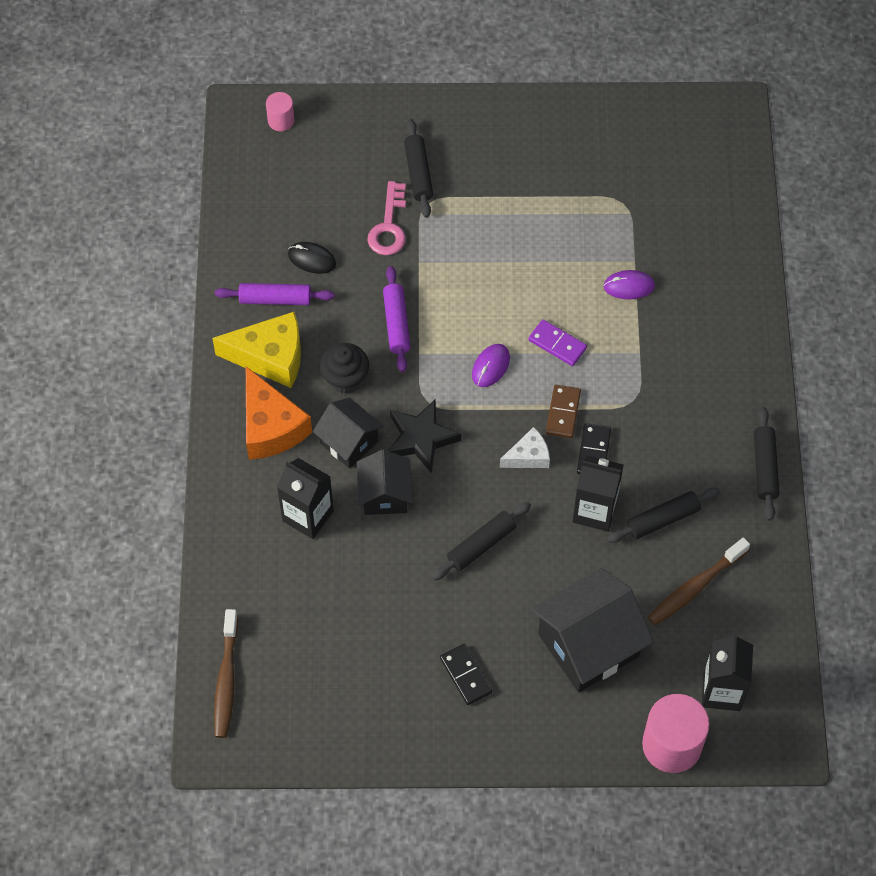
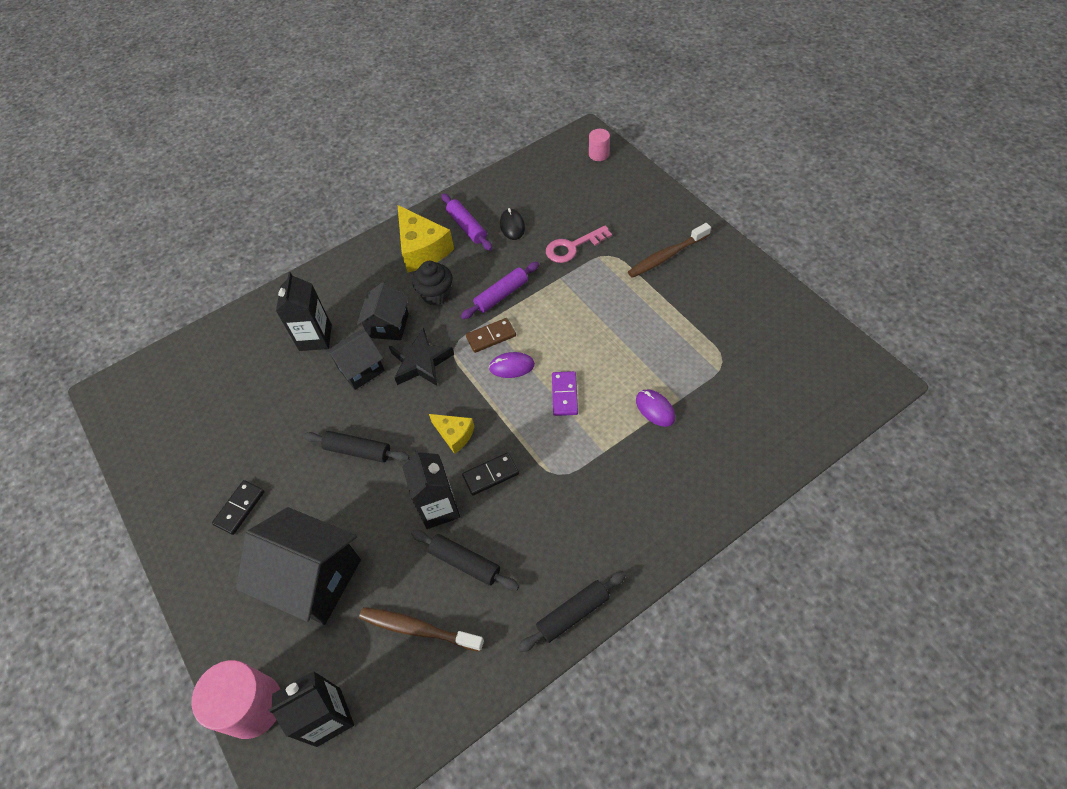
camera: 60 degrees right, 5 degrees down
(226, 680) = (162, 369): brown toothbrush -> brown toothbrush (666, 256)
(271, 426) = (370, 280): orange cheese -> none
(418, 173) = (628, 237): black rolling pin -> none
(528, 456) = (454, 434): white cheese -> yellow cheese
(563, 413) = (509, 434): brown domino -> brown domino (491, 337)

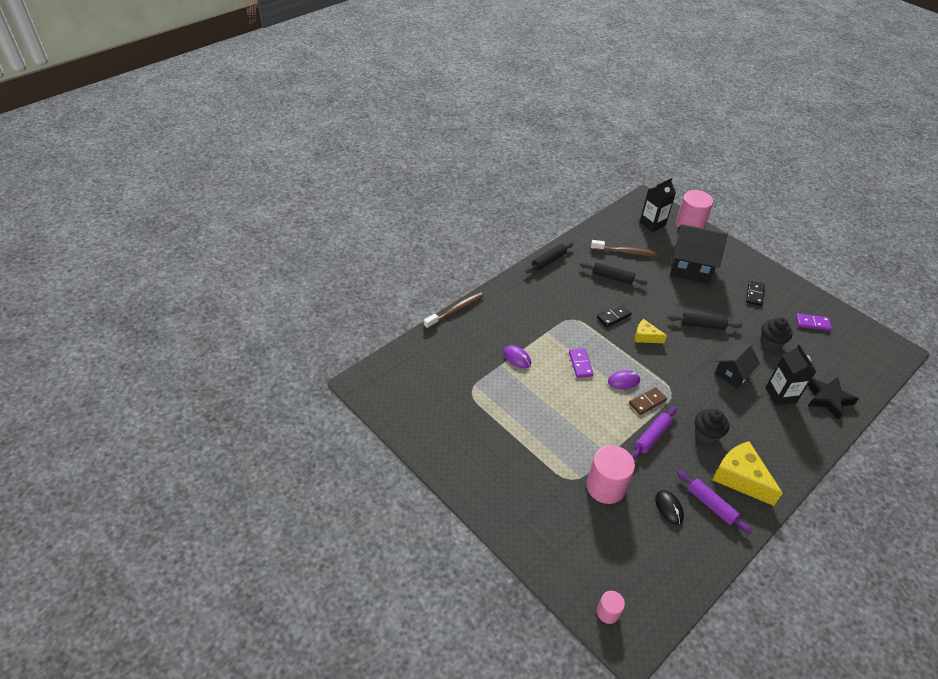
camera: 165 degrees right, 10 degrees down
(190, 445) = (812, 323): none -> purple domino
(276, 414) = (770, 343): none -> black cupcake
(388, 325) = (730, 407): black house -> none
(421, 362) = (691, 381): black star -> black star (828, 399)
(439, 508) = (638, 299): black carton -> none
(572, 247) = (605, 486): pink key -> pink cylinder
(666, 256) = (520, 480): brown toothbrush -> brown toothbrush (455, 310)

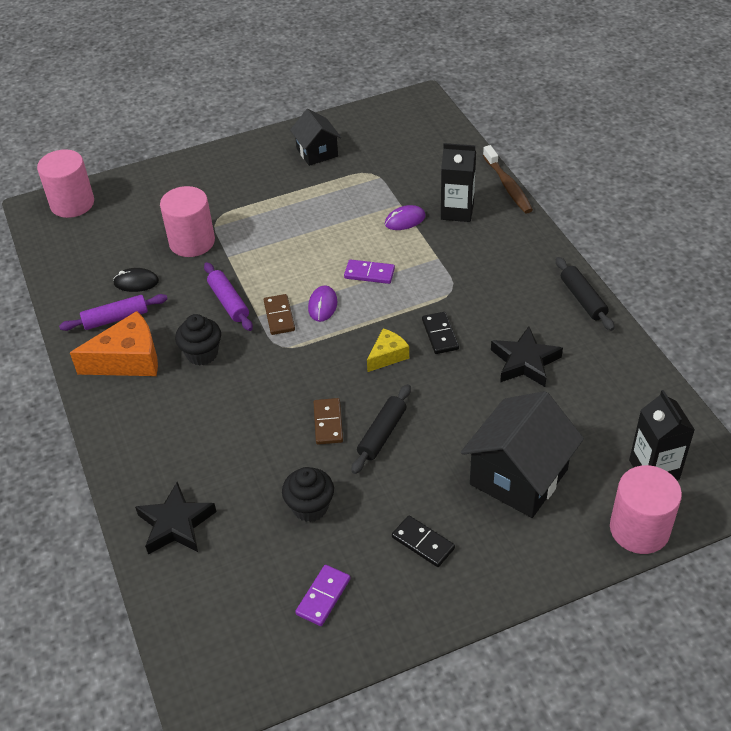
camera: 115 degrees right, 0 degrees up
(608, 612) = (72, 203): pink cylinder -> pink cylinder, size x1.93
(612, 277) = (525, 362): black rolling pin -> black star
(625, 252) = (581, 400): brown toothbrush -> none
(712, 351) = (328, 423): none -> brown domino
(732, 374) = (277, 426): black house -> black house (317, 152)
(740, 478) = (128, 360): yellow cheese -> orange cheese
(780, 395) = (214, 467): black carton -> black carton (457, 211)

